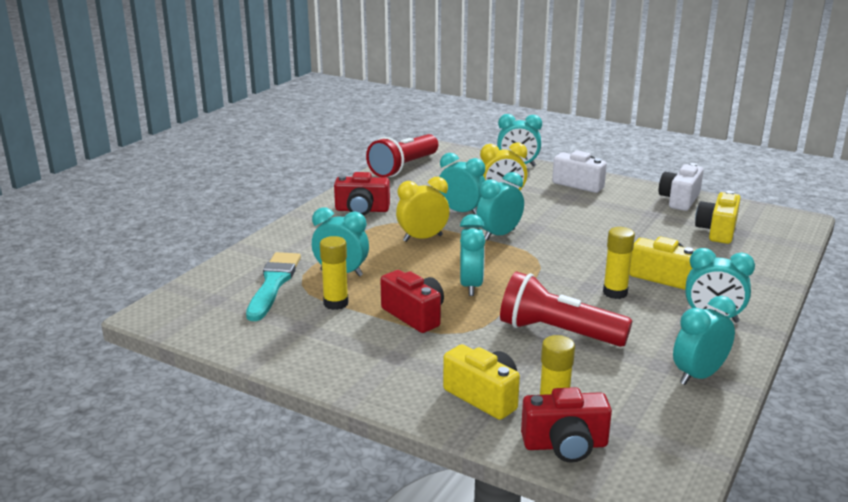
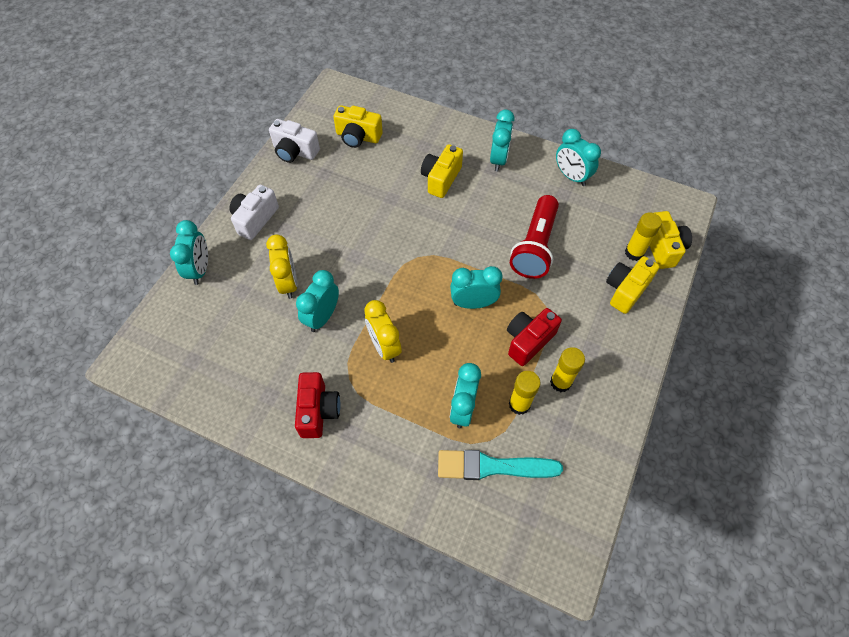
camera: 95 degrees left, 35 degrees up
(403, 167) = (195, 381): red flashlight -> none
(499, 235) = (373, 284): turquoise clock -> none
(565, 445) = (663, 247): red camera -> yellow camera
(615, 293) = (470, 209): yellow glue stick -> yellow glue stick (560, 382)

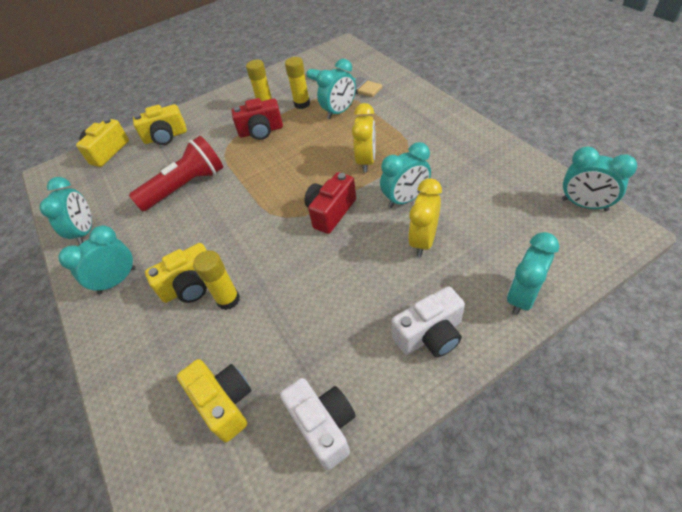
camera: 140 degrees left, 10 degrees down
(318, 411) = (444, 140): red camera -> red camera (331, 212)
(473, 303) = (274, 165): turquoise clock -> turquoise clock (584, 205)
(634, 253) = (128, 156): yellow glue stick -> yellow glue stick (228, 299)

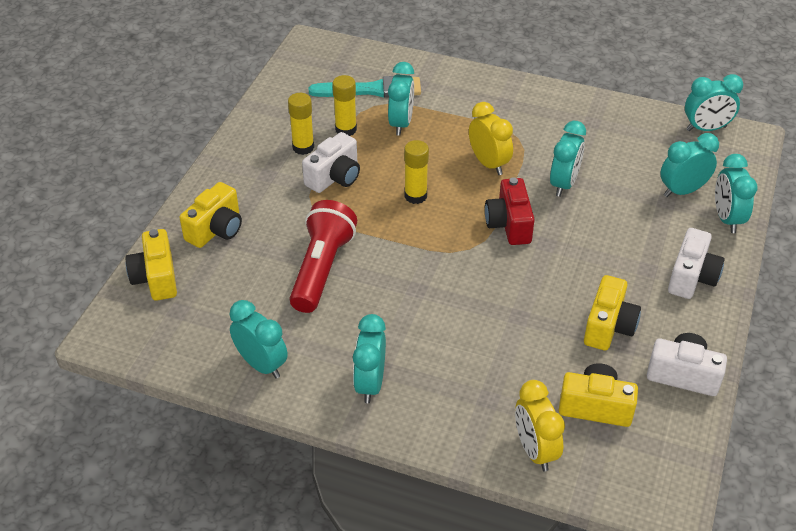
camera: 45 degrees left, 5 degrees down
(191, 286) = (454, 348): yellow camera -> yellow camera (608, 326)
(228, 299) = (504, 339): yellow glue stick -> yellow glue stick (415, 196)
(261, 131) = (334, 177): red camera -> white camera
(423, 241) = (615, 212): yellow clock -> yellow clock (535, 450)
(503, 250) = (682, 191): none -> turquoise clock

